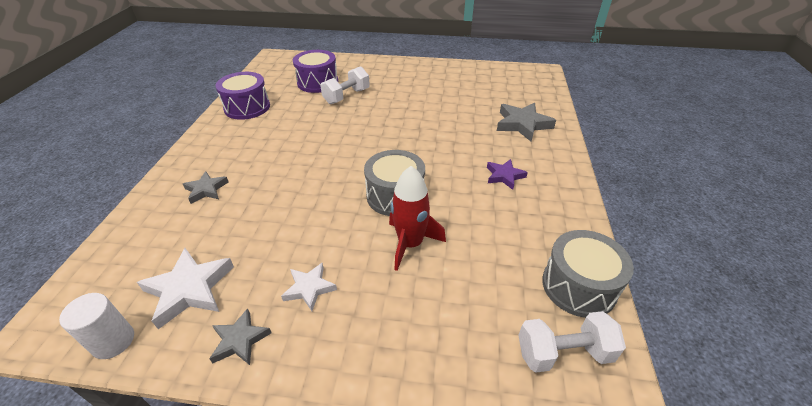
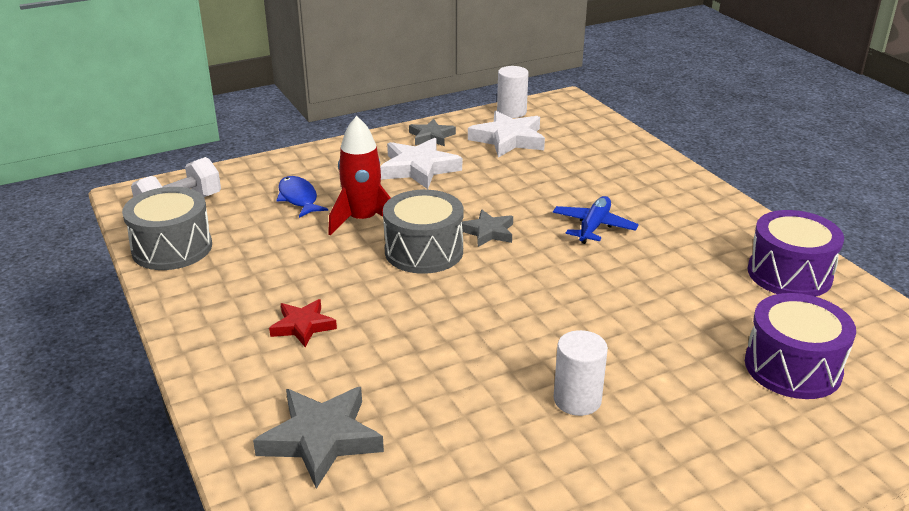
camera: 145 degrees right, 10 degrees down
(206, 189) = (626, 184): grey star -> grey star (488, 232)
(280, 168) = (593, 227): none -> blue plane
(309, 288) = (419, 168): white star -> white star, size x1.64
(346, 96) = (693, 360): white dumbbell -> none
(408, 101) = (577, 400): none -> white cylinder
(443, 300) = (298, 198): none -> blue fish
(504, 176) = (303, 326): purple star -> red star

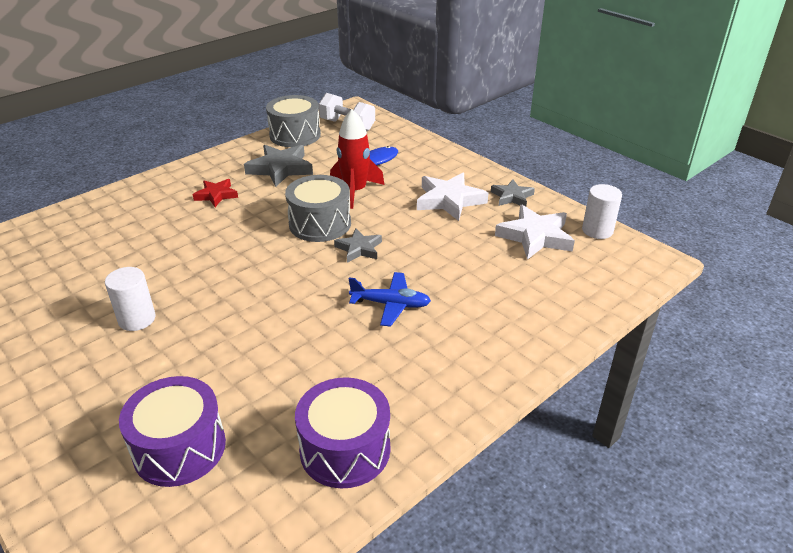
camera: 75 degrees right, 5 degrees up
(321, 439) = (104, 223): grey star -> grey star (280, 169)

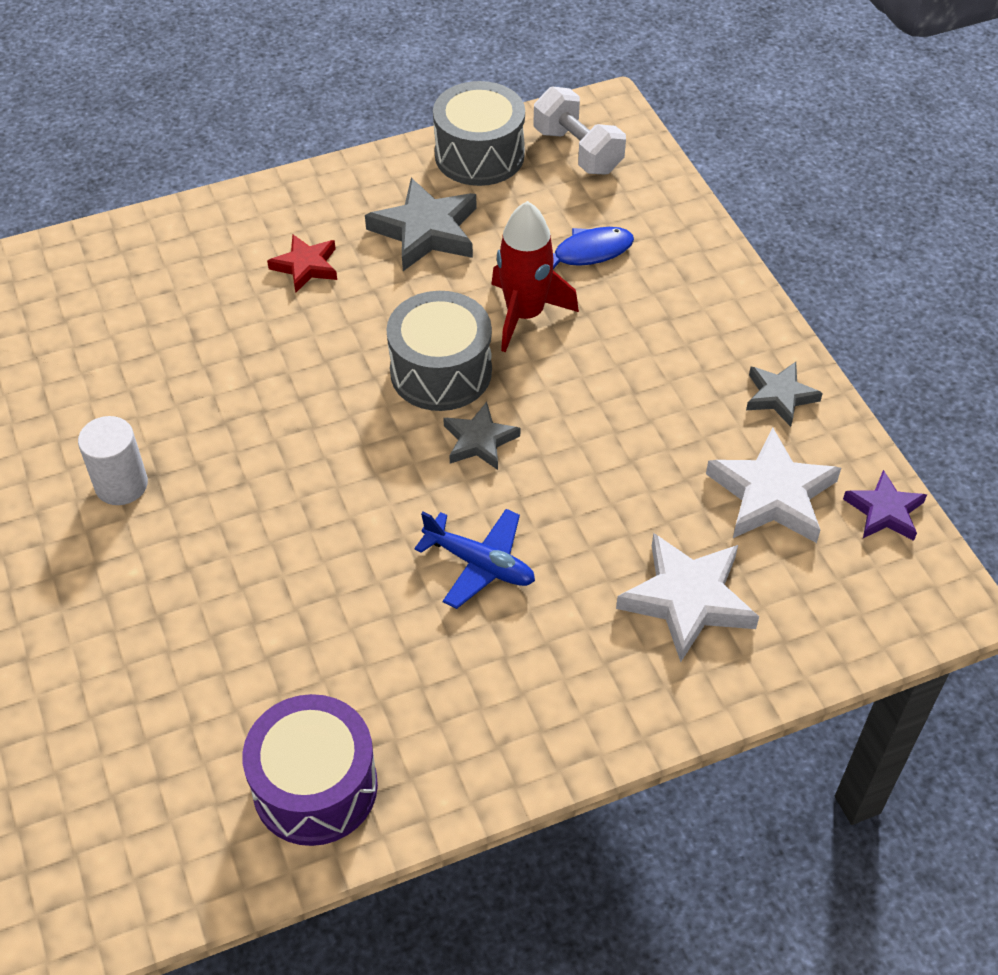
camera: 20 degrees right, 15 degrees up
(179, 448) = (114, 715): purple drum -> none
(449, 200) = (670, 376): white star -> white star (688, 600)
(597, 230) = (884, 511): white cylinder -> purple star

